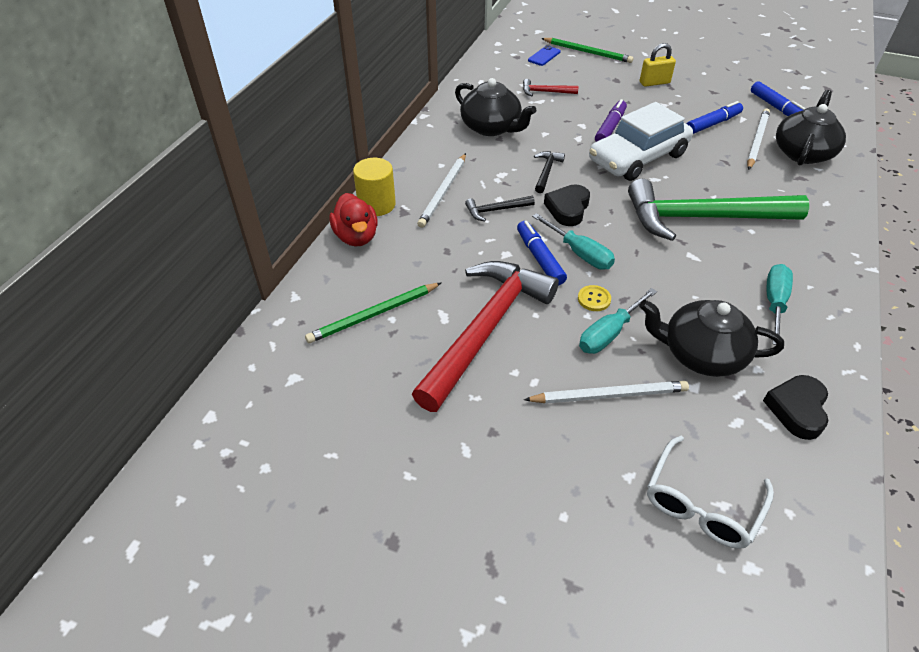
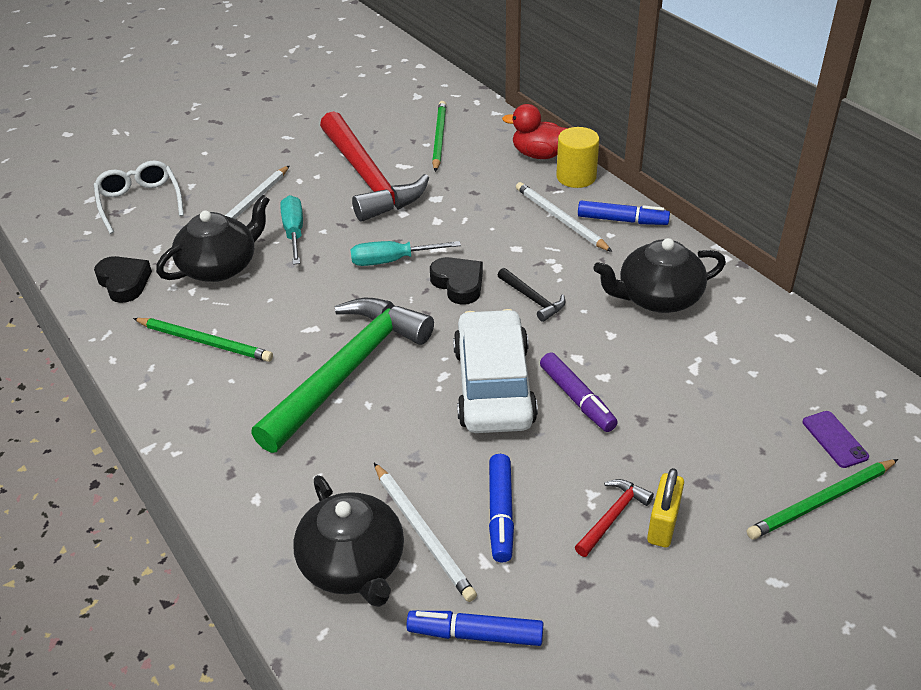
camera: 125 degrees right, 5 degrees down
(496, 210) = (501, 239): black hammer -> none
(540, 258) = (411, 236): blue marker -> blue marker (622, 220)
(544, 56) = (834, 439): blue phone -> purple phone
(545, 92) = (714, 385): red hammer -> red hammer (612, 517)
(594, 299) = (334, 242): yellow button -> none
(774, 303) = (205, 342): turquoise screwdriver -> green pencil

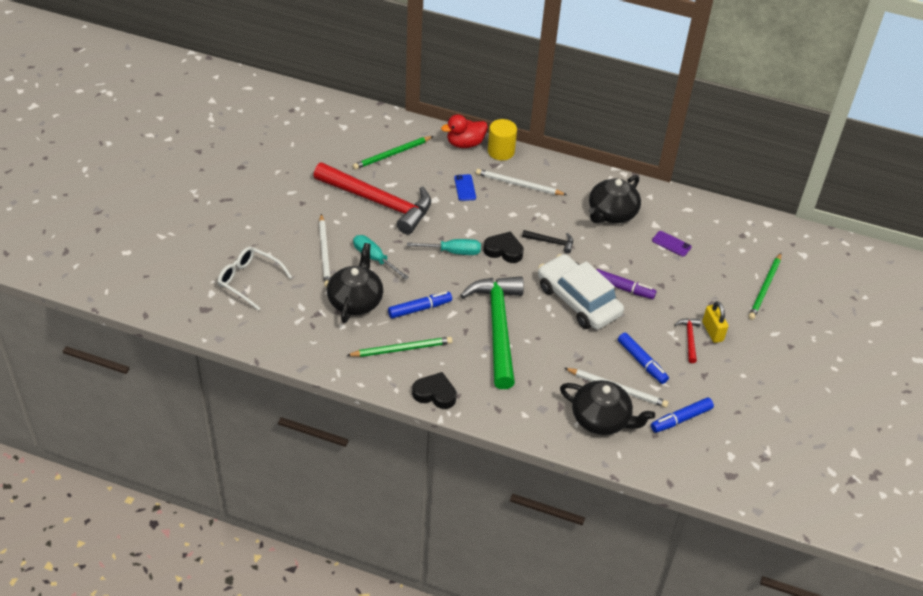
camera: 40 degrees left, 5 degrees up
(124, 283) = (308, 337): black heart -> black heart (435, 394)
(392, 261) = (452, 252): turquoise screwdriver -> turquoise screwdriver turned 135 degrees counterclockwise
(439, 138) = (392, 154): green pencil -> green pencil turned 90 degrees counterclockwise
(487, 199) = (465, 188): none -> blue phone
(622, 220) = (552, 171): blue marker -> blue marker (420, 309)
(834, 439) = (748, 255): purple phone -> purple phone (671, 244)

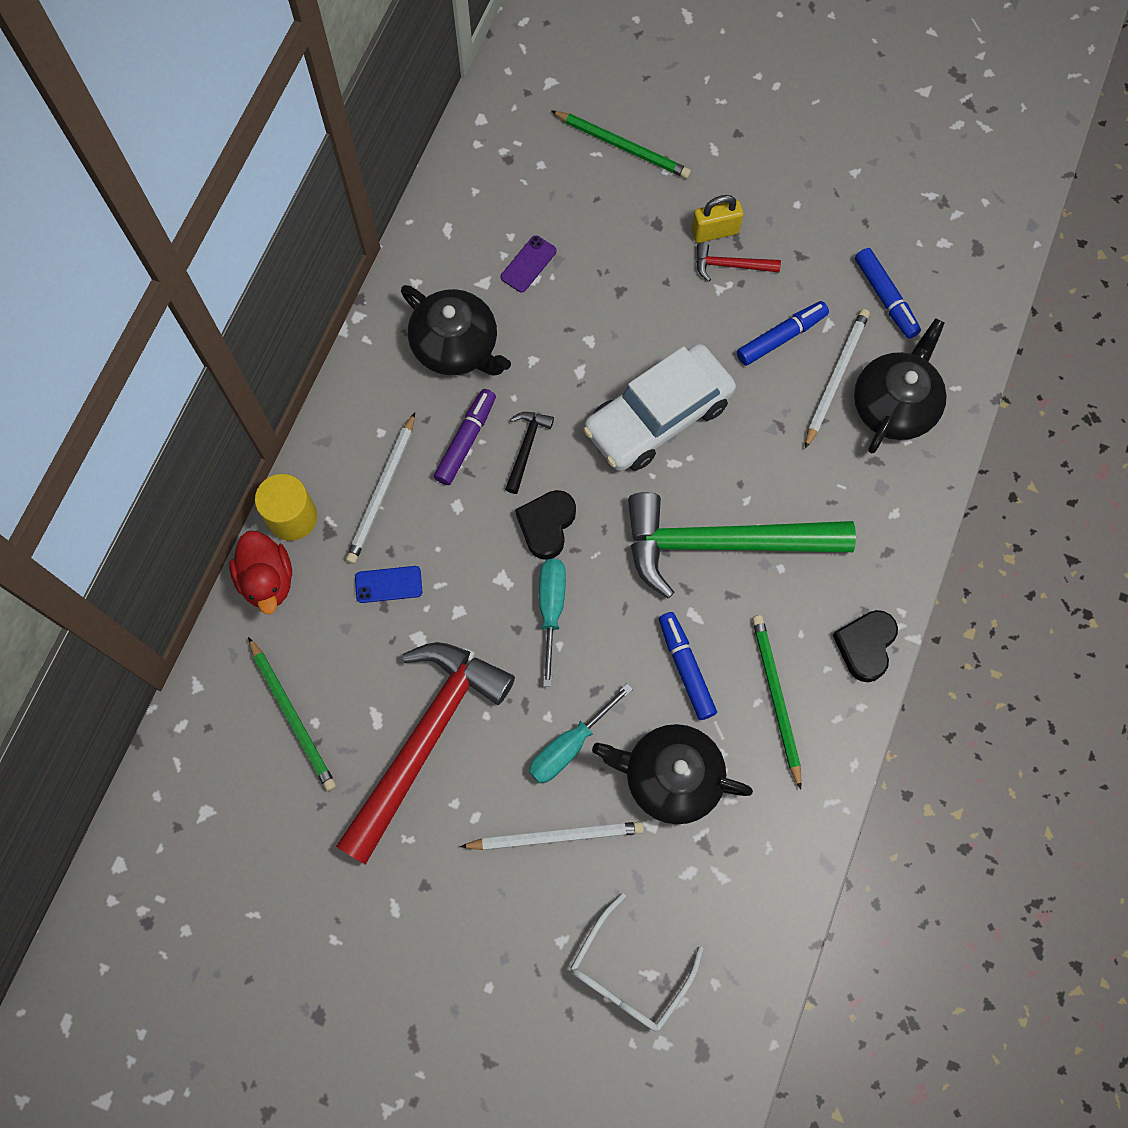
camera: 85 degrees left, 25 degrees up
(623, 288) = (629, 347): purple marker -> purple marker (466, 440)

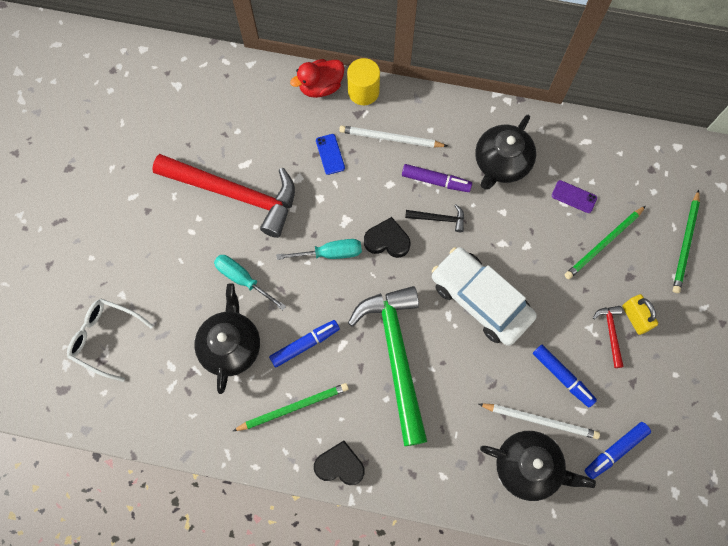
camera: 80 degrees right, 0 degrees up
(293, 716) = (239, 118): green pencil -> green pencil (603, 244)
(556, 836) = (185, 281): white pencil -> none

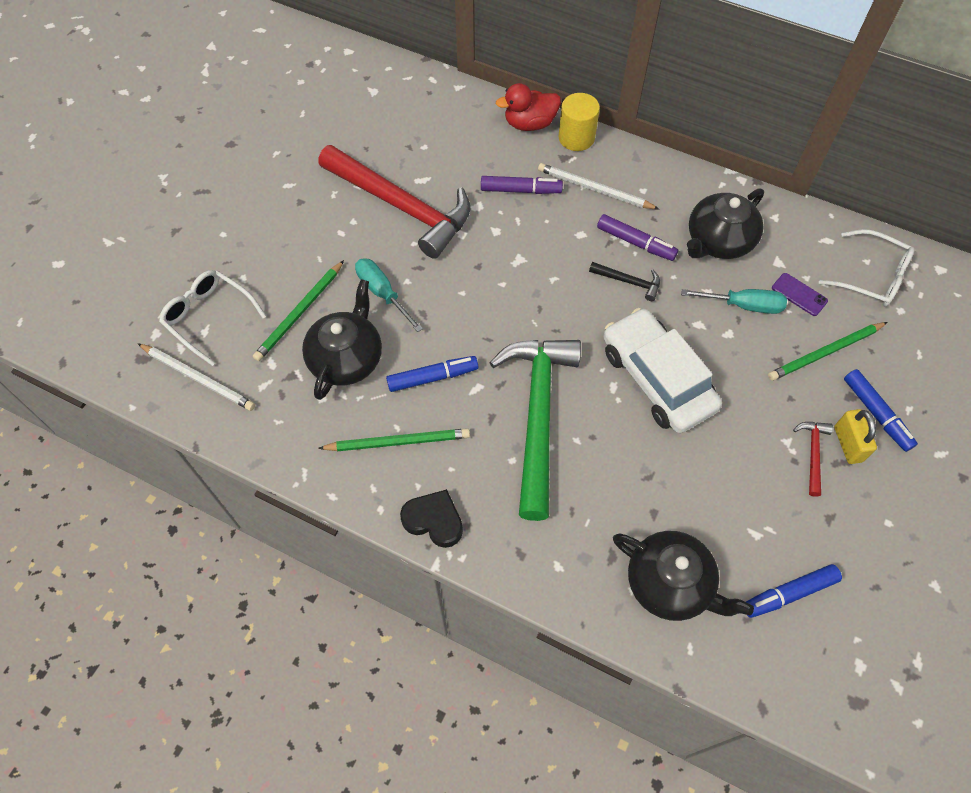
camera: 15 degrees right, 10 degrees down
(330, 154) = (520, 190): blue phone -> purple marker
(330, 253) = (490, 289): turquoise screwdriver -> turquoise screwdriver (743, 305)
(387, 241) = (561, 291): black heart -> none
(540, 420) = (699, 533): white pencil -> white pencil (198, 378)
(562, 377) = (739, 489): blue marker -> blue marker (876, 414)
(626, 166) = (872, 277): none -> white glasses
(685, 243) = (930, 376): green pencil -> green pencil (299, 313)

